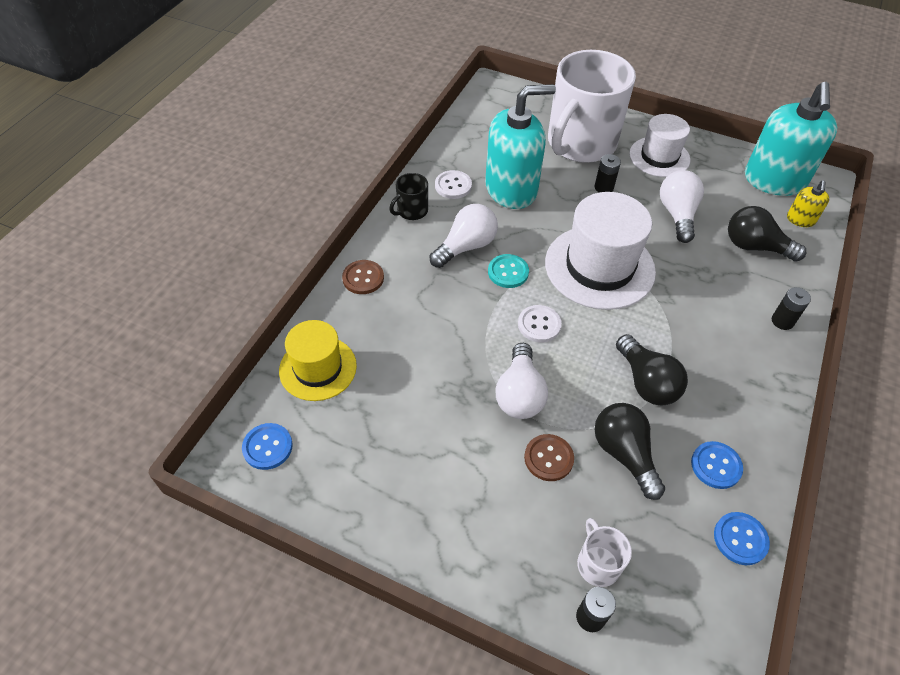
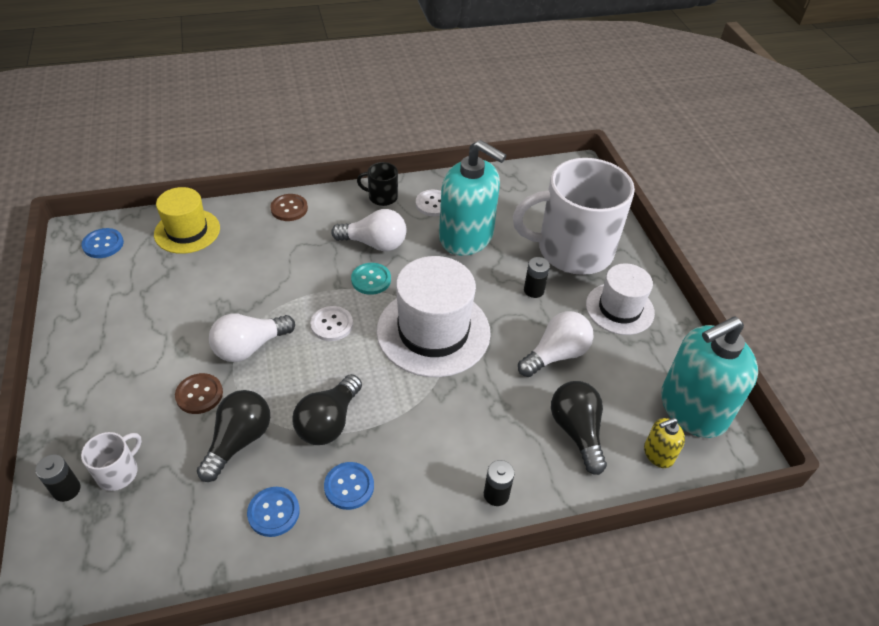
camera: 50 degrees right, 5 degrees down
(740, 539) = (205, 564): blue button -> blue button (349, 486)

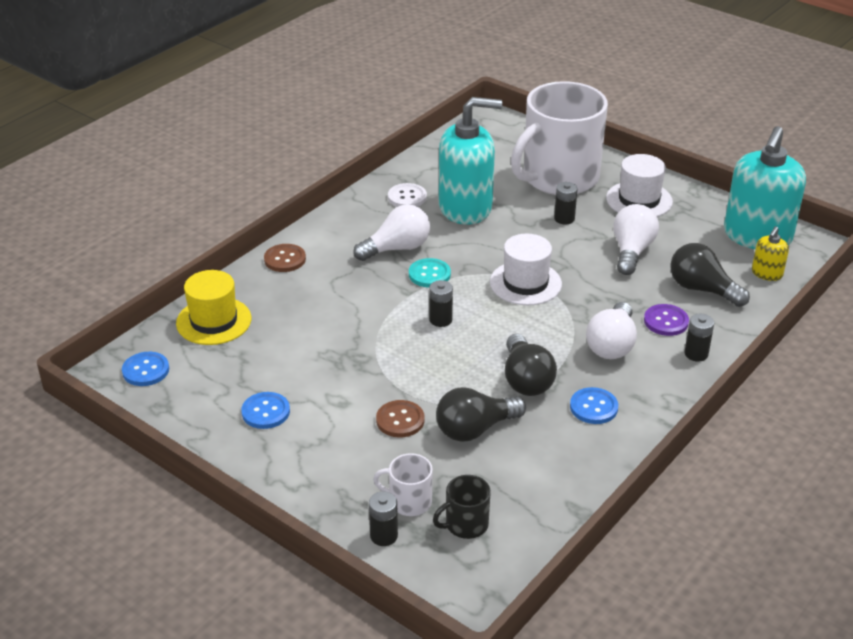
camera: 35 degrees left, 10 degrees down
(118, 472) = (409, 501): white mug -> white mug turned 75 degrees counterclockwise
(239, 441) = (475, 429): black light bulb -> black light bulb turned 105 degrees counterclockwise
(250, 347) = (395, 369): white light bulb -> white light bulb (612, 345)
(273, 512) = (562, 452): blue button -> blue button (265, 412)
(332, 324) = (440, 320): white button -> black battery
(382, 197) = (356, 212): black mug -> black mug (465, 524)
(433, 331) = (525, 283): white hat -> white hat, size x0.63
(507, 443) = (666, 321): none -> purple button

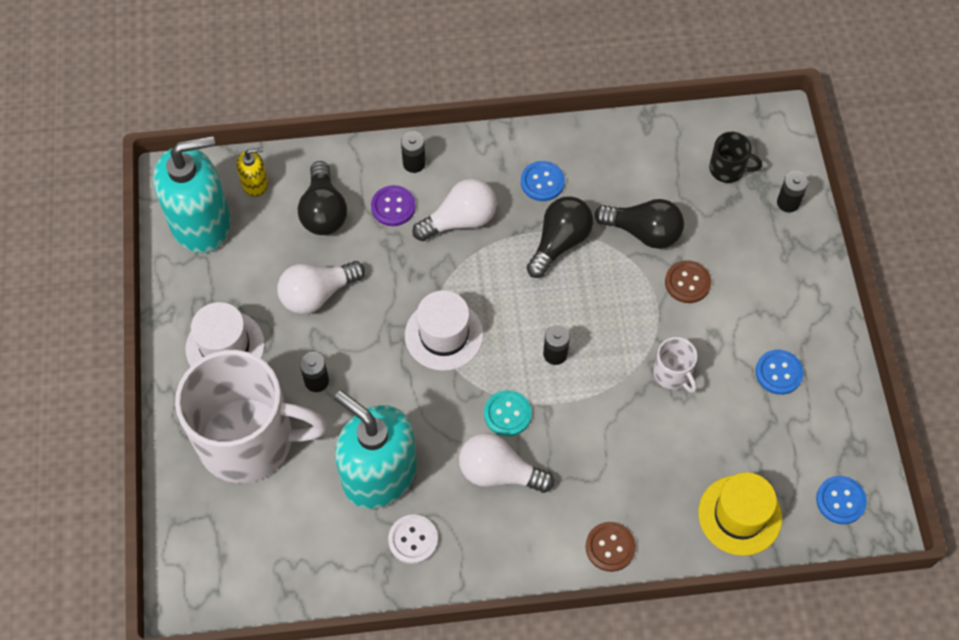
camera: 135 degrees left, 25 degrees up
(409, 501) = (747, 213): white mug -> white mug (673, 374)

